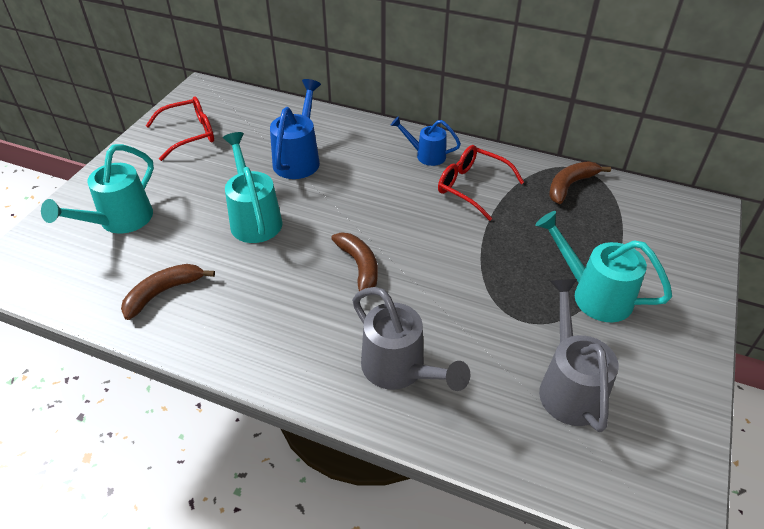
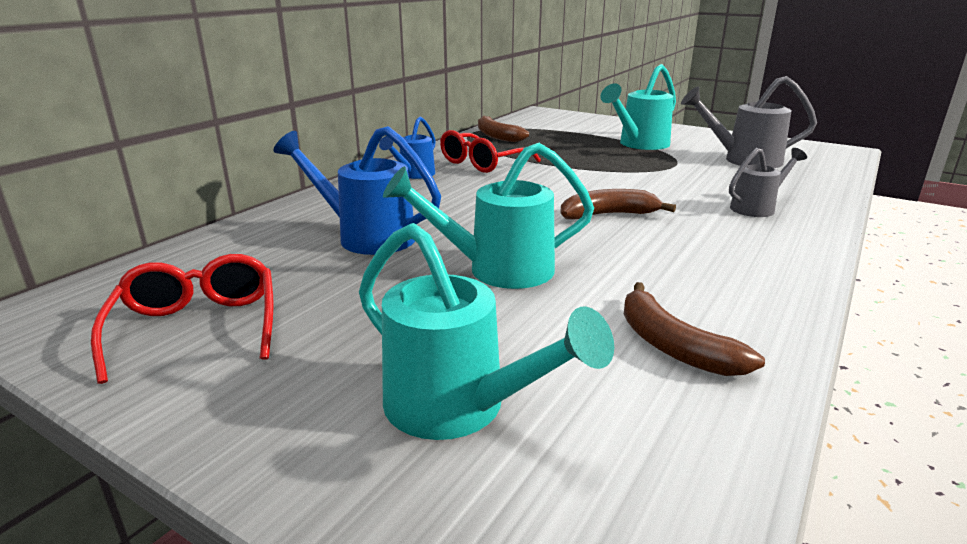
camera: 80 degrees left, 20 degrees down
(399, 369) = (756, 208): grey watering can -> grey watering can, size x0.63

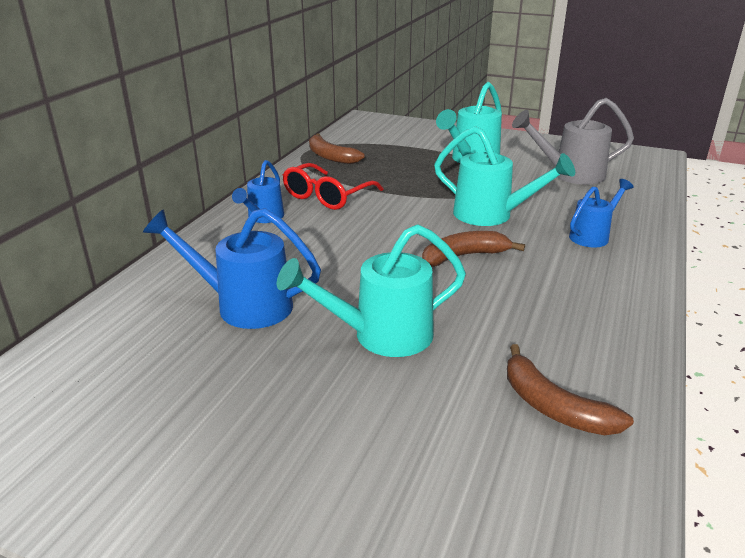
camera: 10 degrees left, 5 degrees up
(198, 327) = (120, 438): red glasses -> none
(458, 407) = (391, 497): turquoise watering can -> turquoise watering can (491, 215)
(756, 208) = (592, 236): grey watering can -> blue watering can

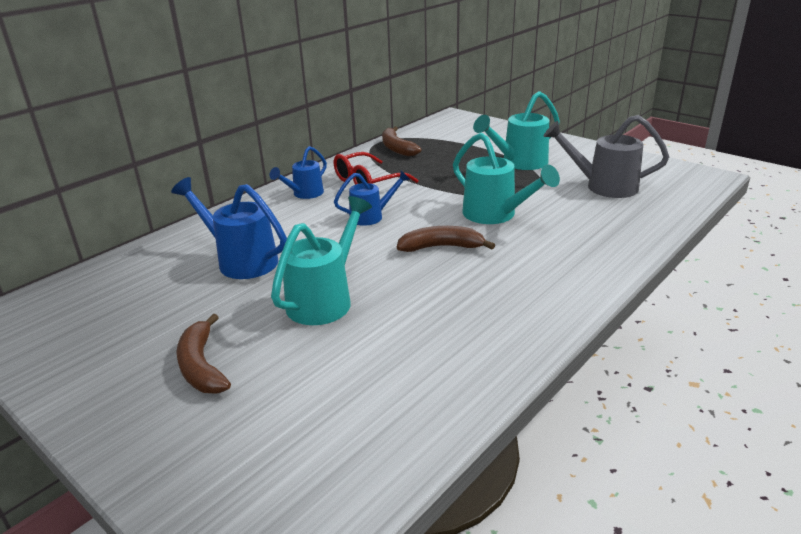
camera: 20 degrees right, 0 degrees up
(382, 335) = (324, 300): turquoise watering can -> turquoise watering can turned 120 degrees clockwise
(554, 407) = (415, 378): brown banana -> brown banana (201, 366)
(592, 236) = (574, 245): blue watering can -> blue watering can (371, 216)

